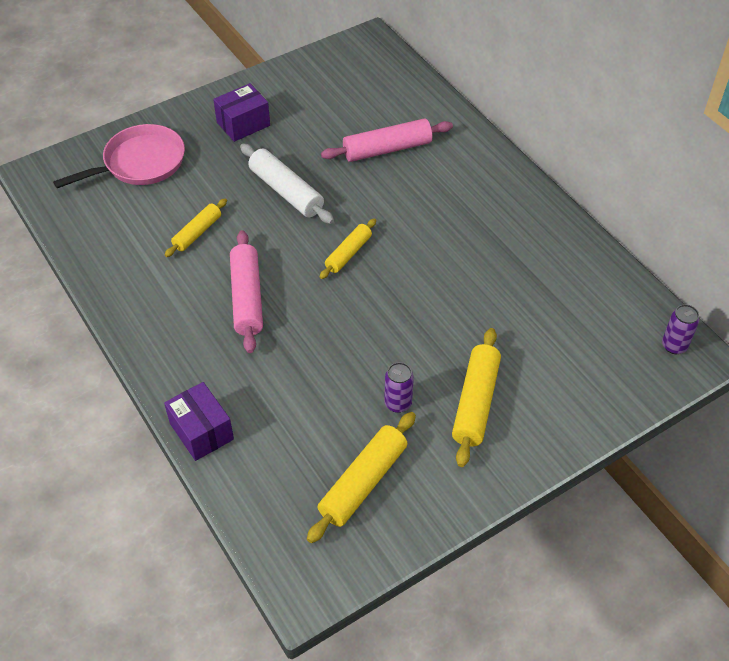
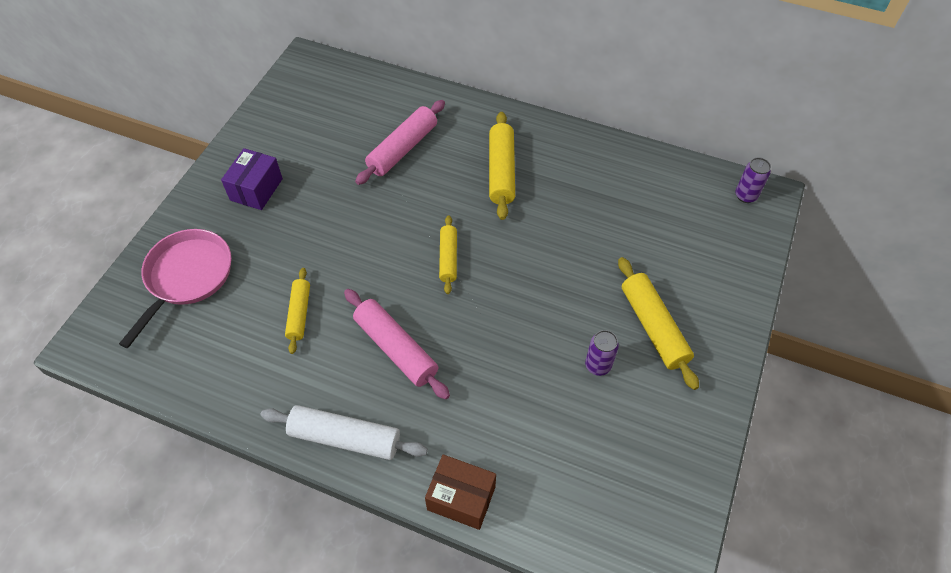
camera: 35 degrees left, 5 degrees up
(201, 431) = (461, 498): purple box -> brown box
(286, 191) = (348, 232): white rolling pin -> white rolling pin (345, 438)
(363, 483) = (630, 452): yellow rolling pin -> yellow rolling pin (501, 171)

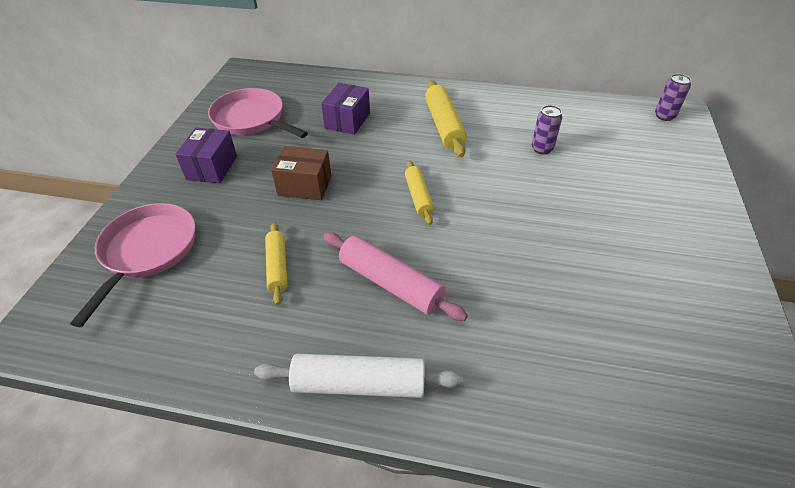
camera: 10 degrees left, 10 degrees down
(305, 132) = (252, 119): none -> pink pan
(402, 149) = (347, 120): pink rolling pin -> purple box
(461, 498) = (516, 428): brown box -> brown box (305, 185)
(598, 365) = (604, 266): purple can -> purple can (542, 149)
(653, 327) = (639, 225): yellow rolling pin -> none

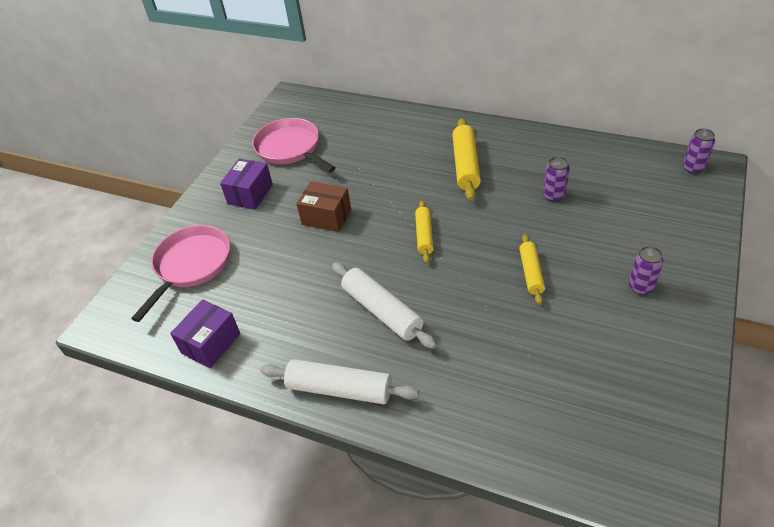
camera: 15 degrees right, 0 degrees up
(277, 267) = (292, 288): yellow rolling pin -> yellow rolling pin (531, 273)
(347, 120) = (376, 155): purple box -> purple box (211, 343)
(391, 283) = (382, 311): pink rolling pin -> white rolling pin
(660, 231) = (640, 287): none -> purple can

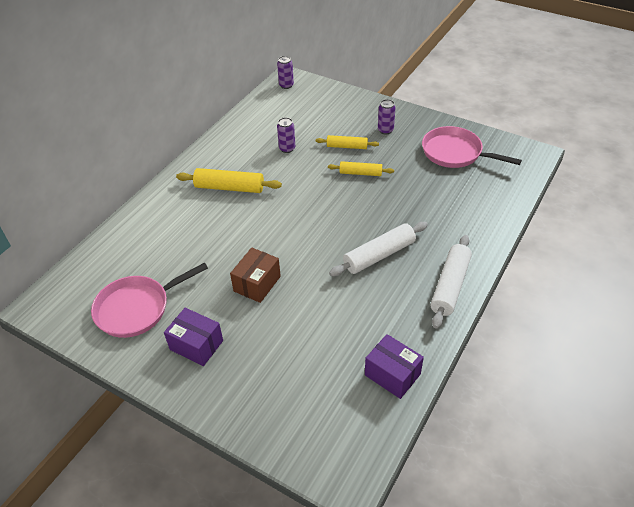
camera: 85 degrees left, 0 degrees up
(191, 265) = (287, 397): pink pan -> pink pan (455, 153)
(424, 235) = (304, 222): yellow rolling pin -> yellow rolling pin (347, 146)

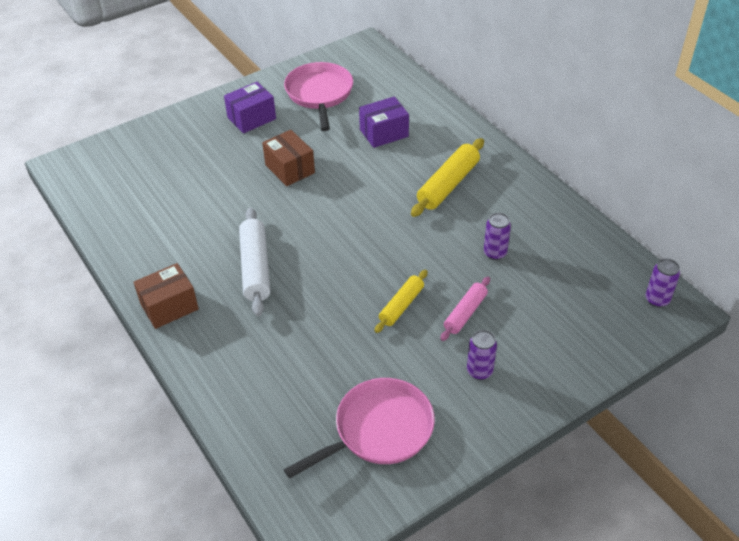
camera: 115 degrees right, 0 degrees up
(347, 146) = (465, 313): yellow rolling pin -> pink rolling pin
(392, 374) = (117, 221): purple box -> purple box (384, 133)
(450, 286) = (169, 306): white rolling pin -> brown box

